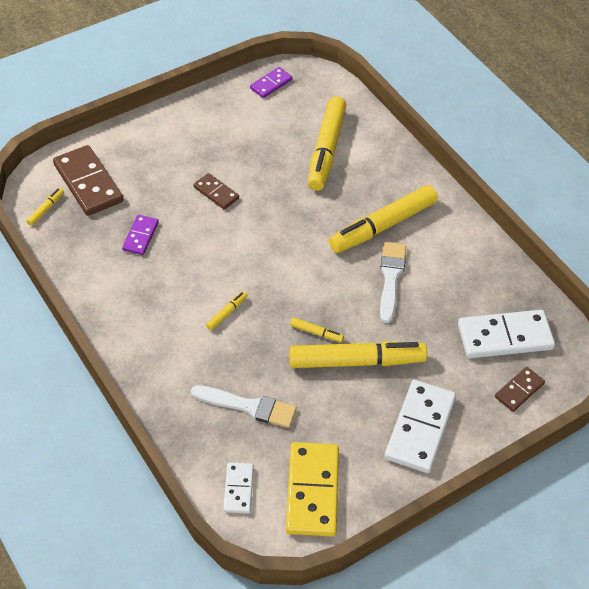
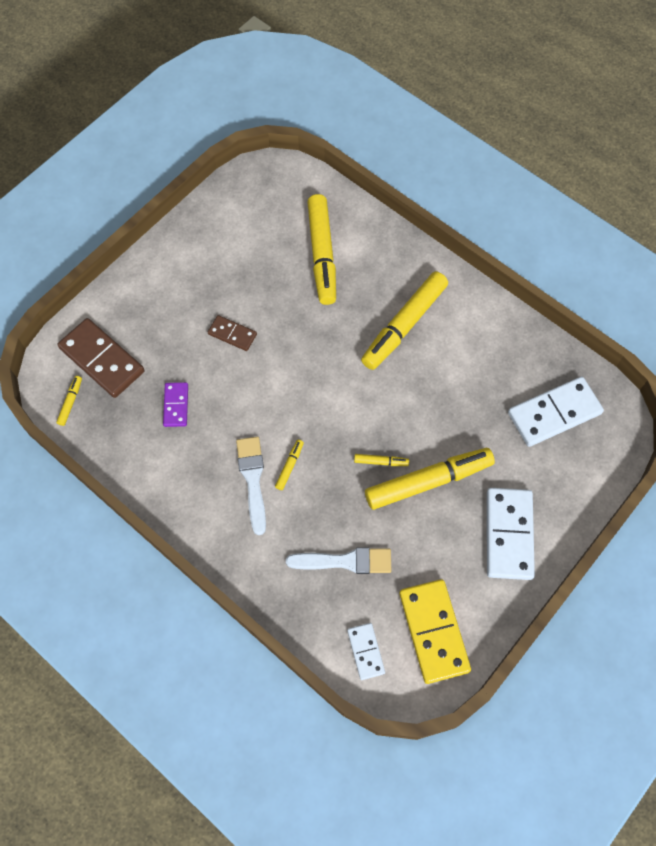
camera: 15 degrees left, 15 degrees up
(271, 84) = (242, 193): purple domino -> none
(391, 278) = (430, 381): white brush -> white brush (252, 479)
(519, 390) = (584, 466): brown domino -> none

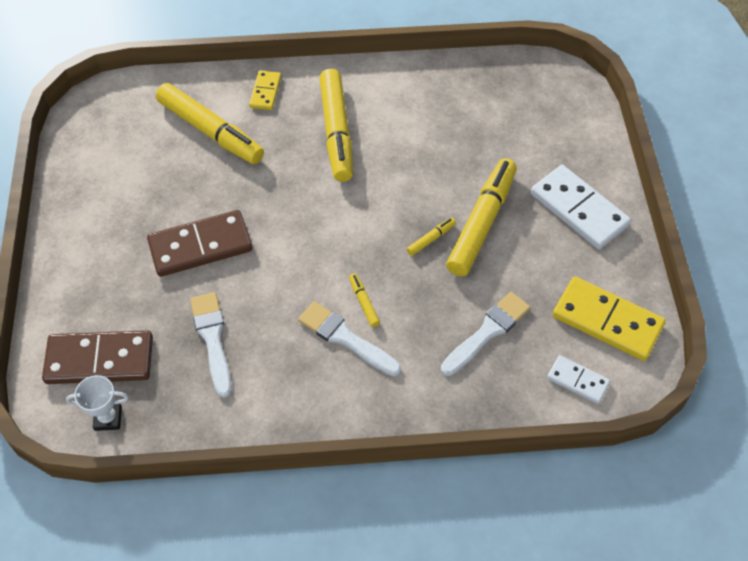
camera: 45 degrees left, 10 degrees down
(70, 402) = (108, 418): yellow marker -> white trophy
(176, 405) = (212, 339): purple domino -> white brush
(232, 334) = (200, 246): brown domino -> brown domino, size x1.85
(388, 254) = (265, 92): none -> yellow domino
(554, 413) = (514, 105): white domino -> none

